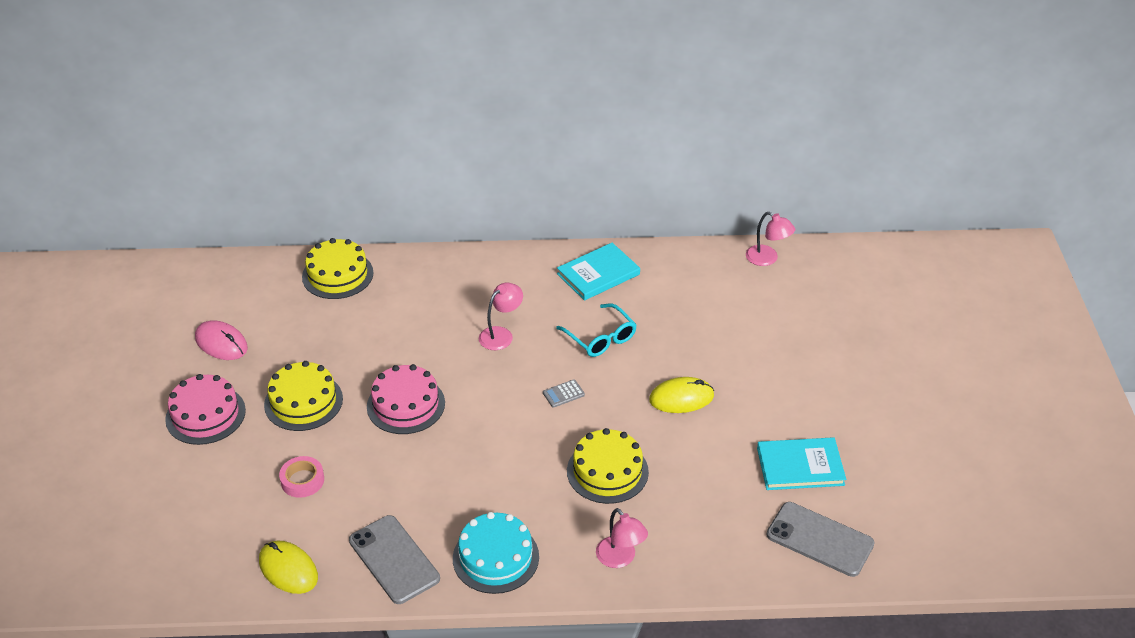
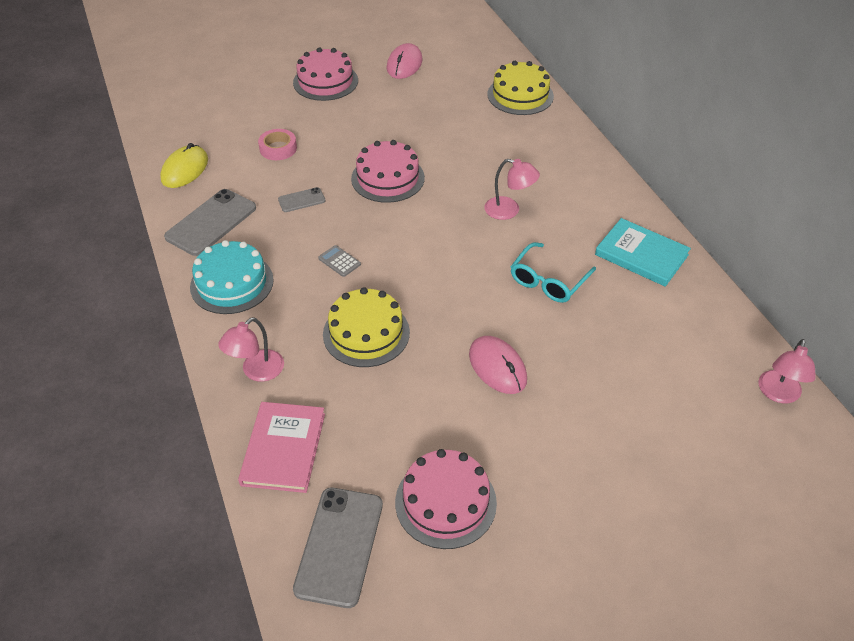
camera: 70 degrees right, 5 degrees up
(303, 401) = (363, 123): yellow cake -> none
(401, 478) = (301, 200): none -> grey phone
(563, 394) = (454, 274): grey calculator -> grey calculator (339, 261)
(681, 398) = (497, 367): yellow mouse -> pink mouse
(714, 556) = (283, 449): none -> pink book
(800, 466) = (445, 502): turquoise book -> pink cake

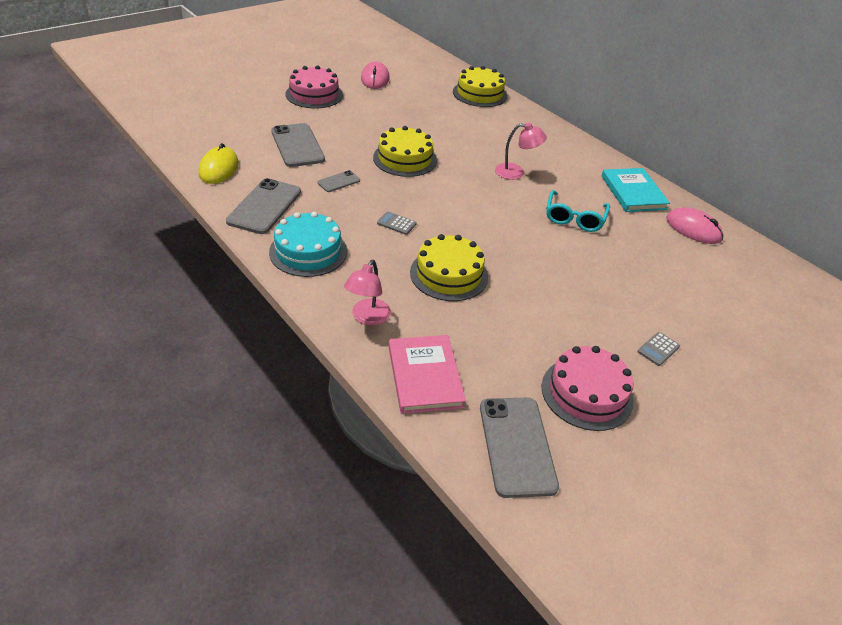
camera: 20 degrees left, 5 degrees down
(278, 148) = (297, 145): pink tape -> grey phone
(388, 178) = (405, 159): pink cake -> yellow cake
(497, 367) = (570, 284): pink mouse -> pink mouse (693, 229)
(557, 465) = (658, 349): none -> grey calculator
(641, 255) = (633, 192): turquoise book -> turquoise book turned 60 degrees clockwise
(778, 394) = (784, 273): pink lamp -> none

